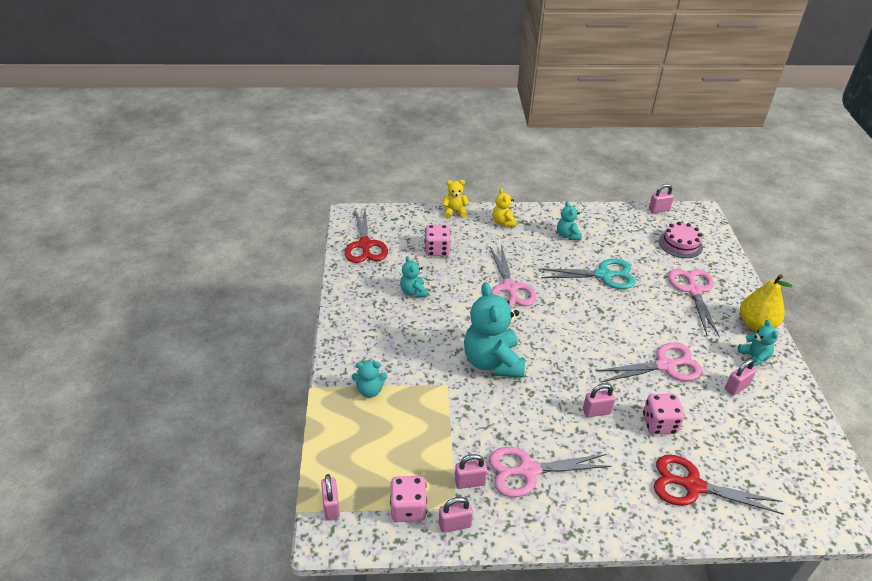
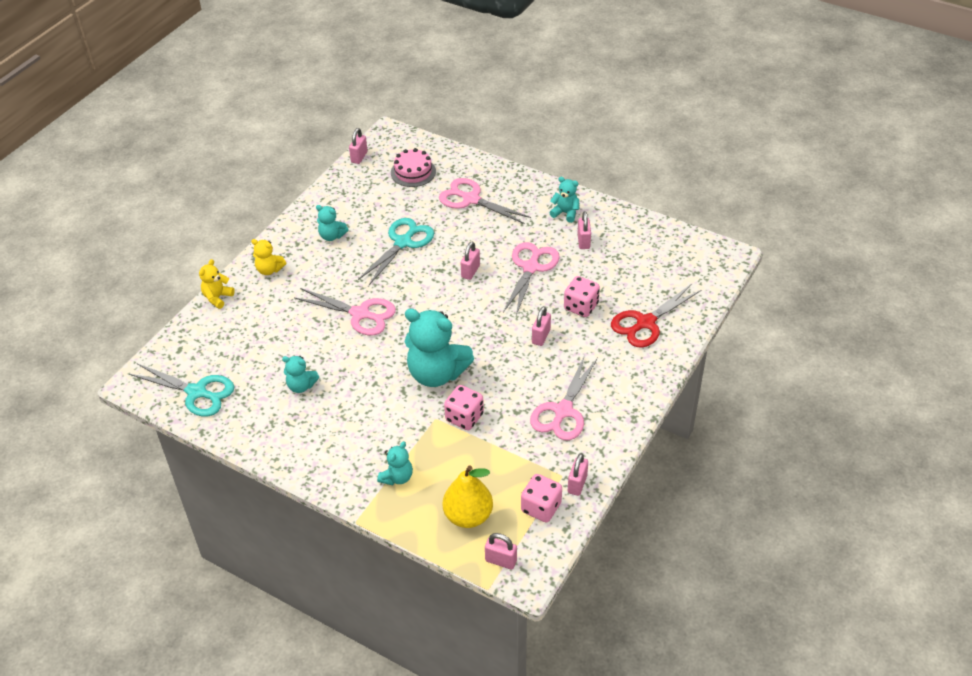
camera: 55 degrees left, 5 degrees up
(365, 245) = (197, 392): red scissors -> turquoise scissors
(437, 250) = (260, 339): pink dice -> pink dice (464, 417)
(470, 482) = (546, 454): pink padlock -> pink padlock (470, 271)
(756, 325) = (536, 189): yellow pear -> yellow pear (468, 516)

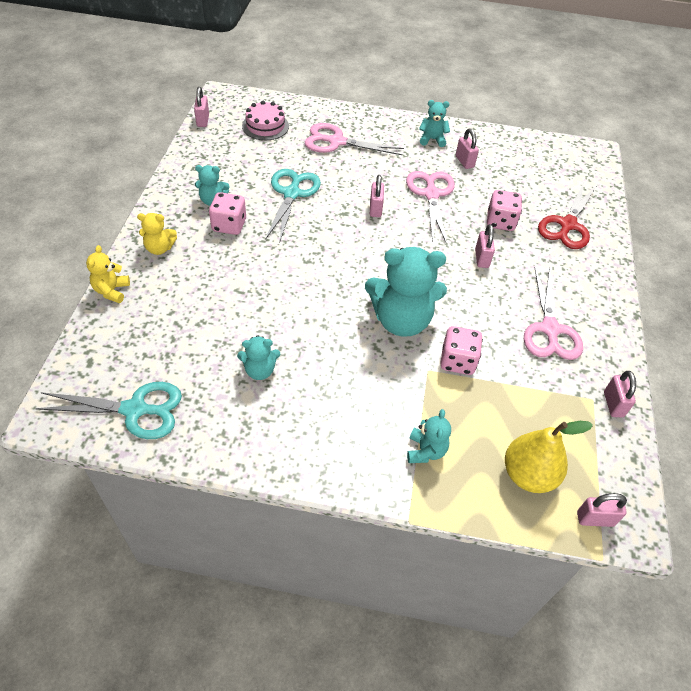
camera: 25 degrees left, 5 degrees up
(360, 314) = (285, 275): pink scissors -> none
(541, 507) = (595, 441): pink dice -> pink dice (229, 225)

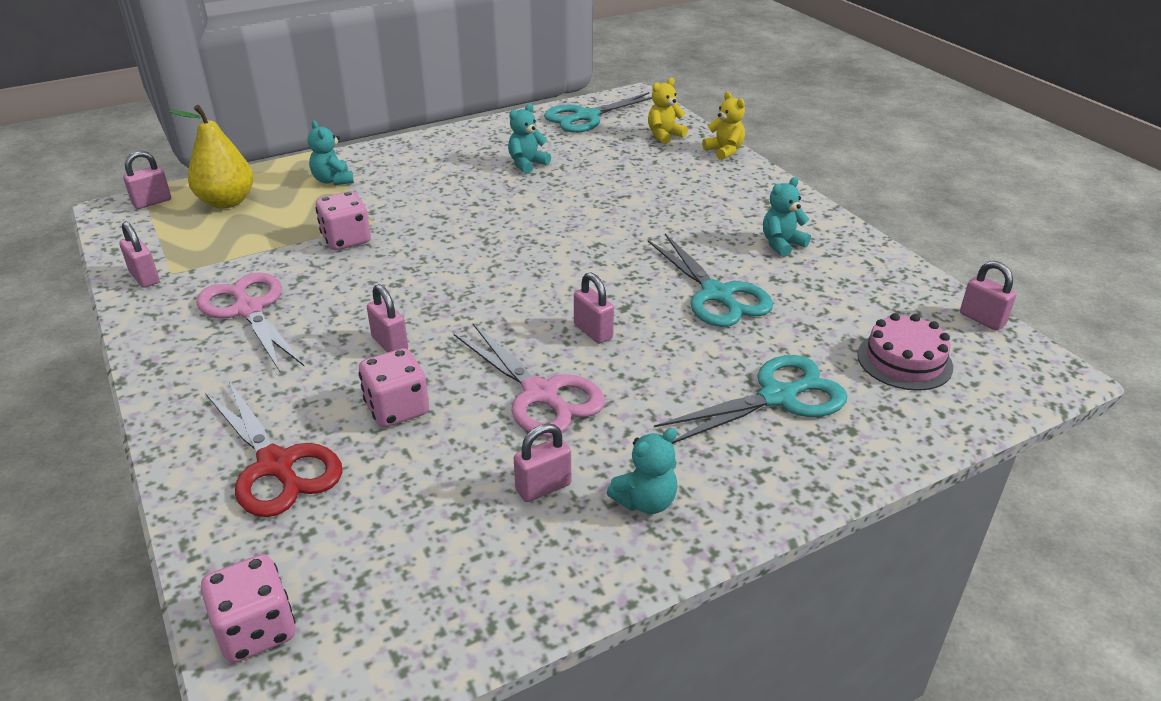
camera: 145 degrees right, 15 degrees down
(159, 248) = (747, 188): yellow teddy bear -> yellow teddy bear (664, 135)
(229, 225) = (724, 233): pink dice -> pink dice (256, 630)
(336, 142) = (778, 397): pink scissors -> turquoise scissors
(401, 320) = (436, 243): turquoise teddy bear -> none
(464, 162) = (543, 487): pink padlock -> pink padlock turned 60 degrees counterclockwise
(567, 225) = (276, 465): red scissors -> red scissors turned 150 degrees clockwise

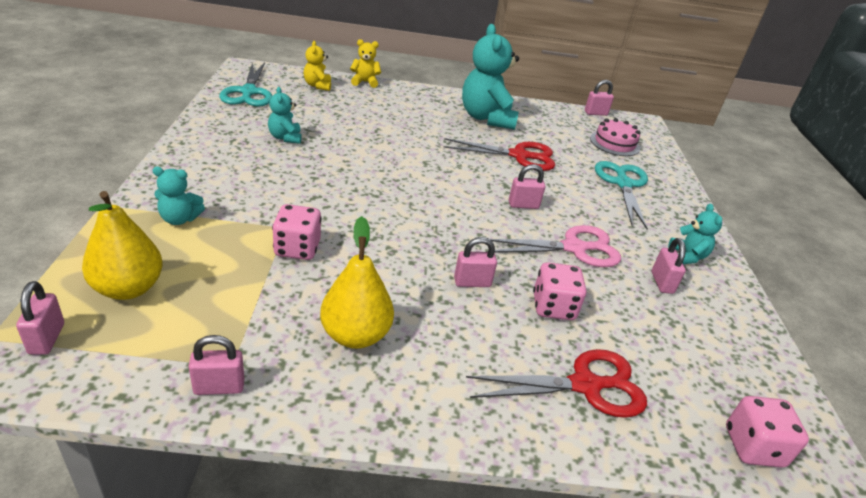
camera: 65 degrees left, 0 degrees up
(249, 310) = (355, 335): pink scissors -> yellow pear
(716, 295) = (519, 156): turquoise scissors -> red scissors
(781, 244) = (486, 118): turquoise teddy bear -> turquoise teddy bear, size x2.03

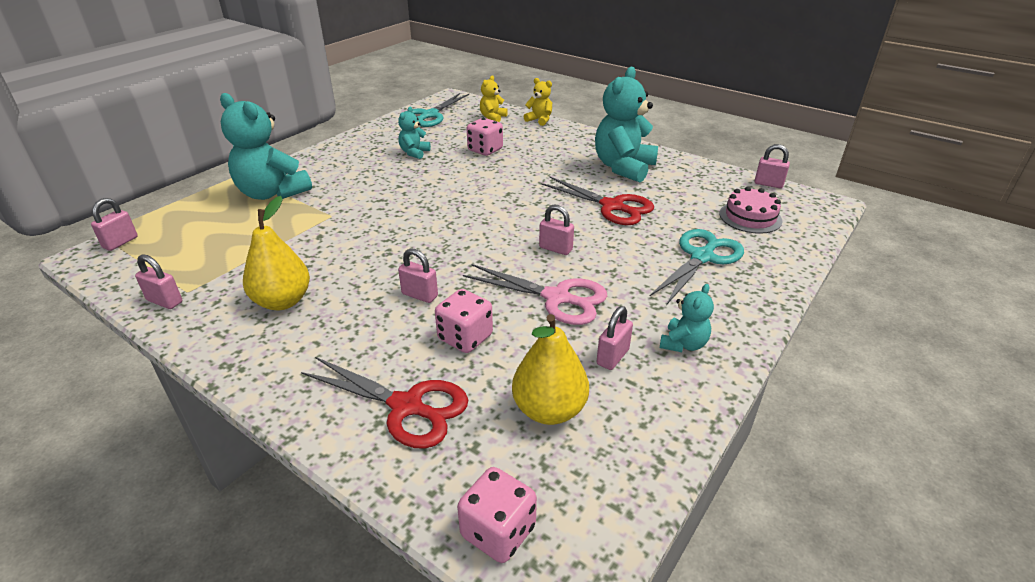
camera: 40 degrees right, 0 degrees up
(128, 288) = (192, 227): yellow pear -> yellow pear (549, 410)
(179, 219) = (272, 193): turquoise teddy bear -> turquoise teddy bear, size x2.03
(297, 249) = (321, 232): pink dice -> pink dice (485, 150)

